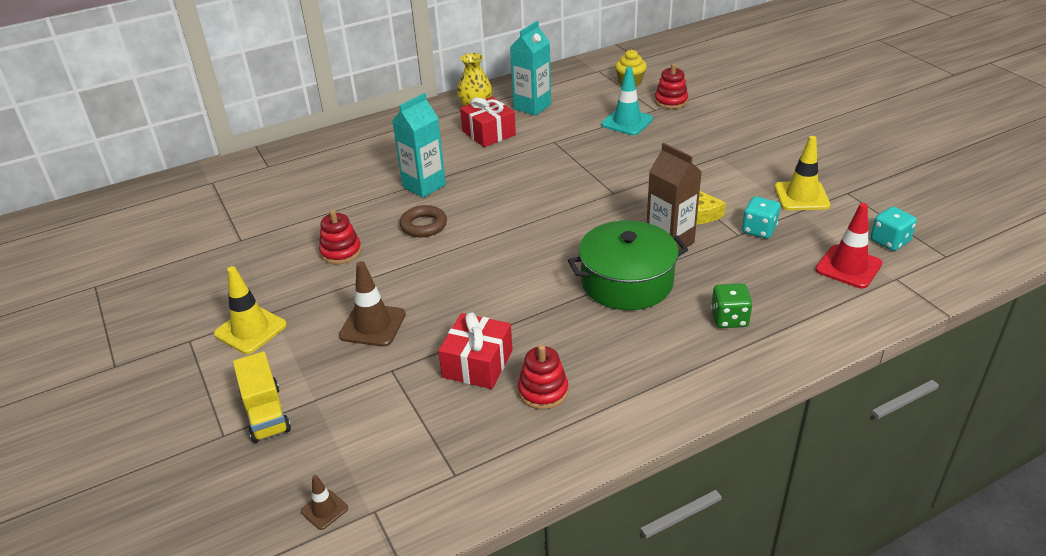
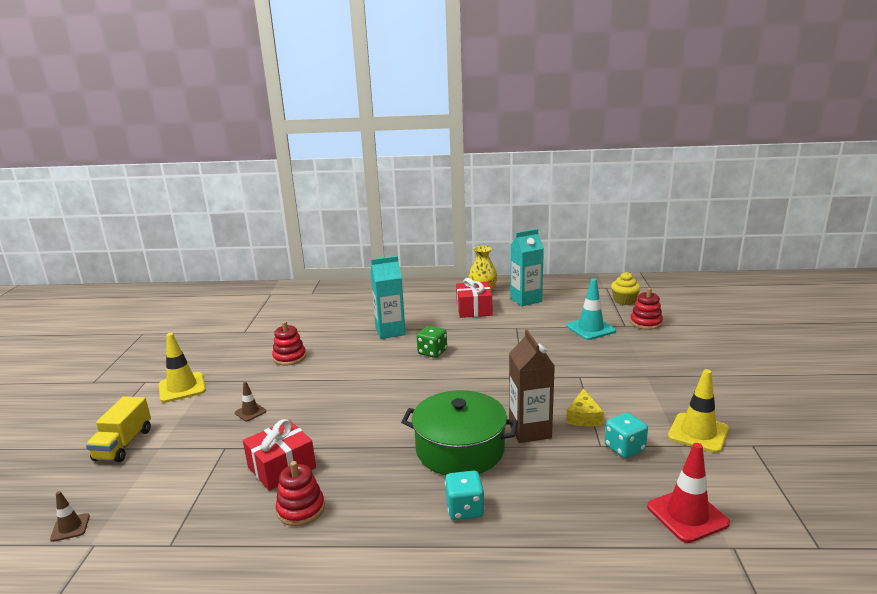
camera: 30 degrees right, 15 degrees down
(372, 325) = (250, 412): brown traffic cone -> brown traffic cone, size x0.54
(423, 225) = (360, 357): brown ring -> none
(729, 319) = (516, 515): green dice -> green dice (432, 352)
(889, 241) = (760, 507): turquoise dice -> turquoise dice (464, 509)

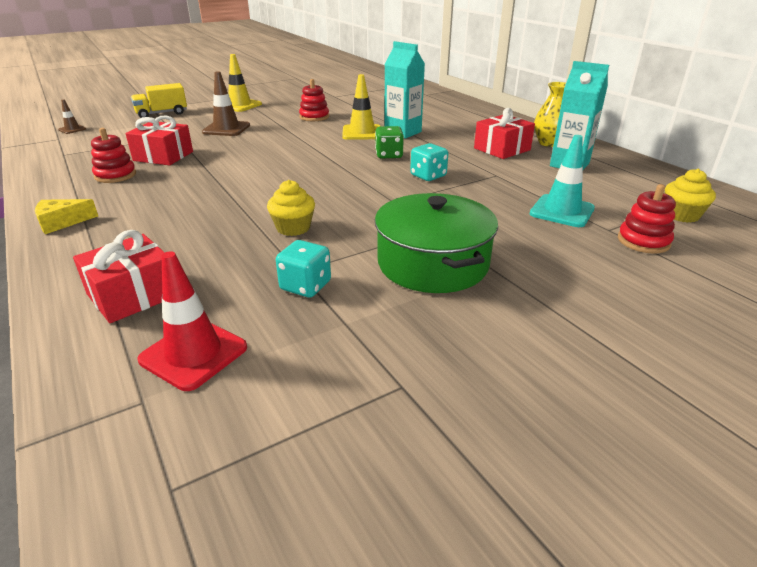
camera: 55 degrees right, 10 degrees up
(250, 412) = (226, 129): brown traffic cone -> brown traffic cone, size x1.87
(460, 449) = (234, 206): green pot -> green pot (433, 263)
(464, 509) = (143, 229): turquoise dice -> turquoise dice (428, 176)
(530, 430) = (293, 228): brown carton -> yellow cupcake
(583, 417) = (348, 249): yellow cheese -> yellow cheese (62, 222)
(587, 532) = (133, 295): none -> red gift
(698, 433) = (388, 332): yellow traffic cone -> yellow traffic cone (362, 133)

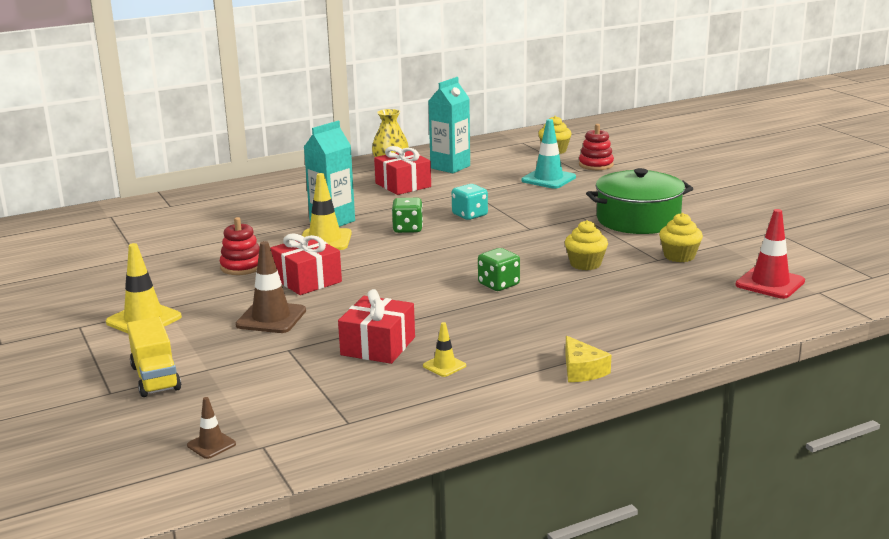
camera: 85 degrees left, 10 degrees down
(115, 175) = (444, 366): red stacking toy -> yellow traffic cone
(133, 295) = (709, 312): red gift -> red gift (307, 280)
(255, 190) = (498, 284): none -> green dice
(305, 286) = (679, 256): turquoise dice -> yellow cupcake

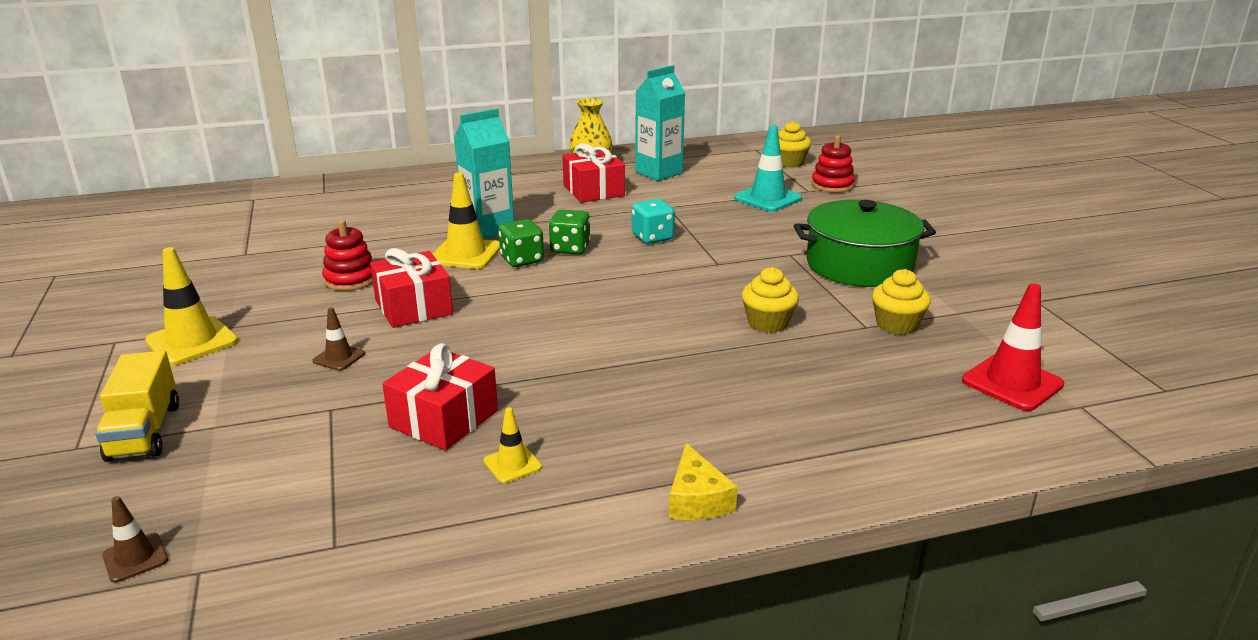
camera: 10 degrees right, 5 degrees up
(271, 318) = (339, 357): brown traffic cone -> brown traffic cone, size x0.54
(498, 284) = (643, 341): green dice -> green dice (522, 260)

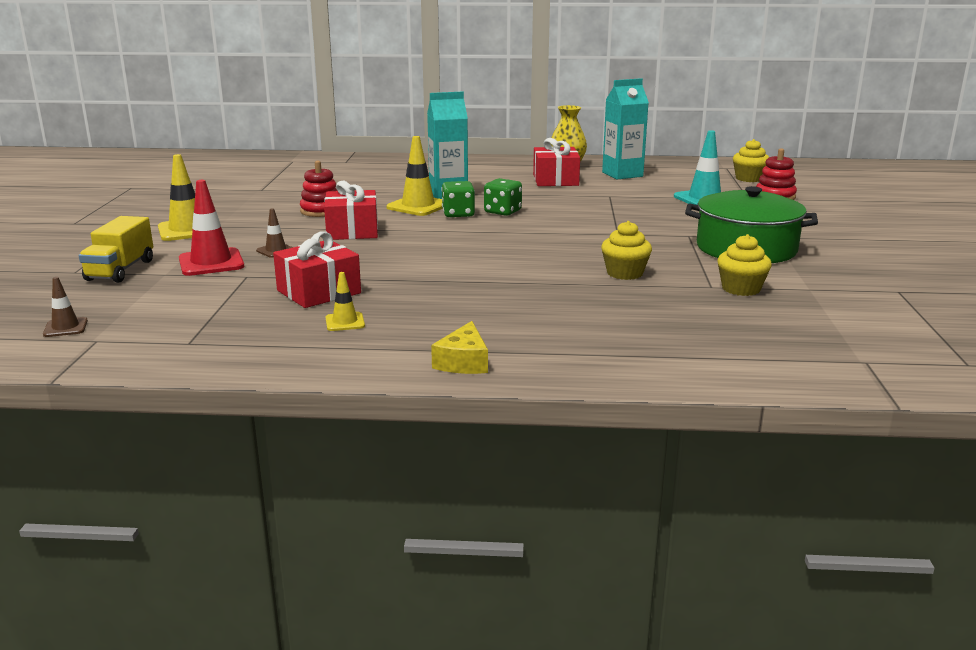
camera: 20 degrees right, 5 degrees down
(652, 237) = (577, 212): turquoise dice -> none
(1012, 383) = (813, 338): red traffic cone -> red traffic cone (211, 263)

